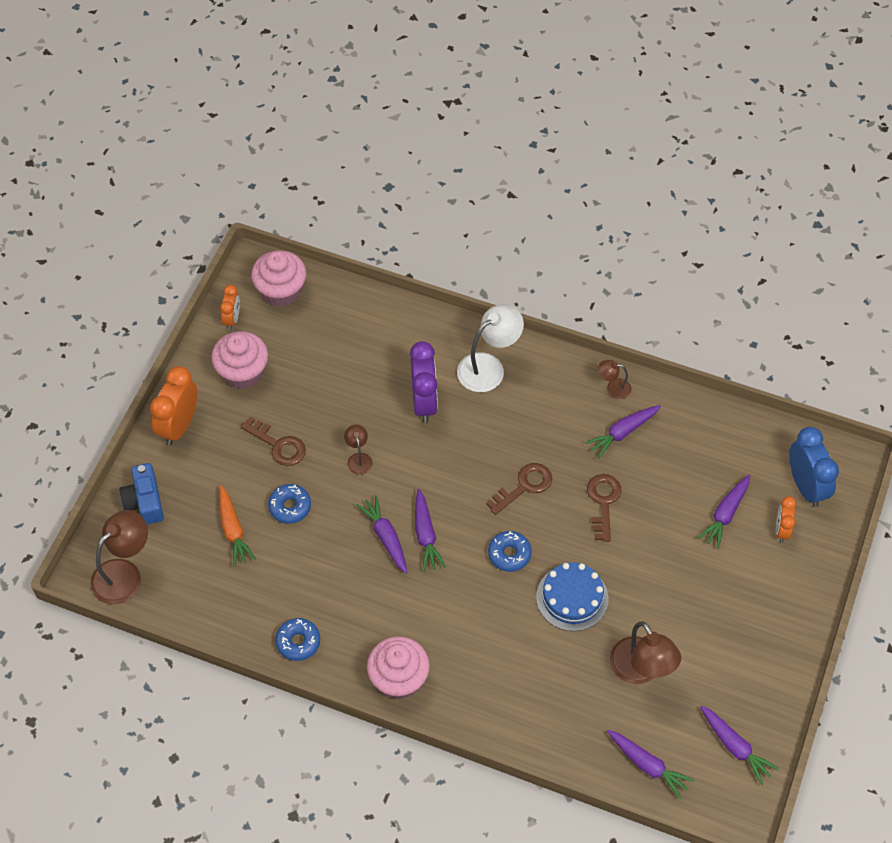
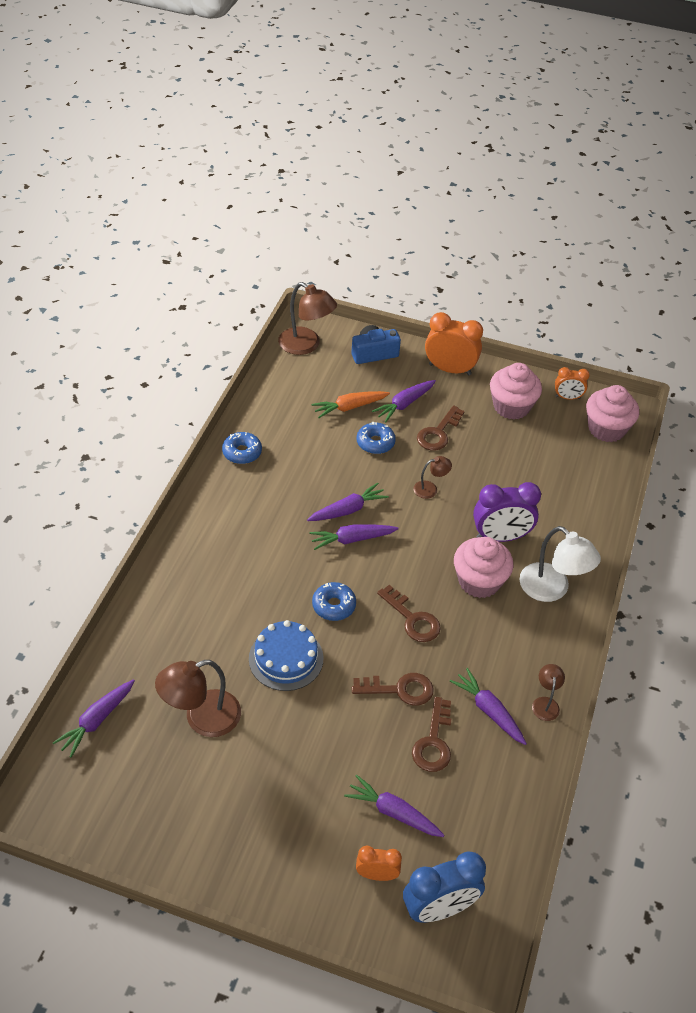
camera: 85 degrees right, 10 degrees down
(399, 678) = (203, 521): pink cupcake -> pink cupcake (479, 581)
(656, 478) = (433, 742): none -> brown key
(735, 747) = (108, 806): purple carrot -> purple carrot (404, 404)

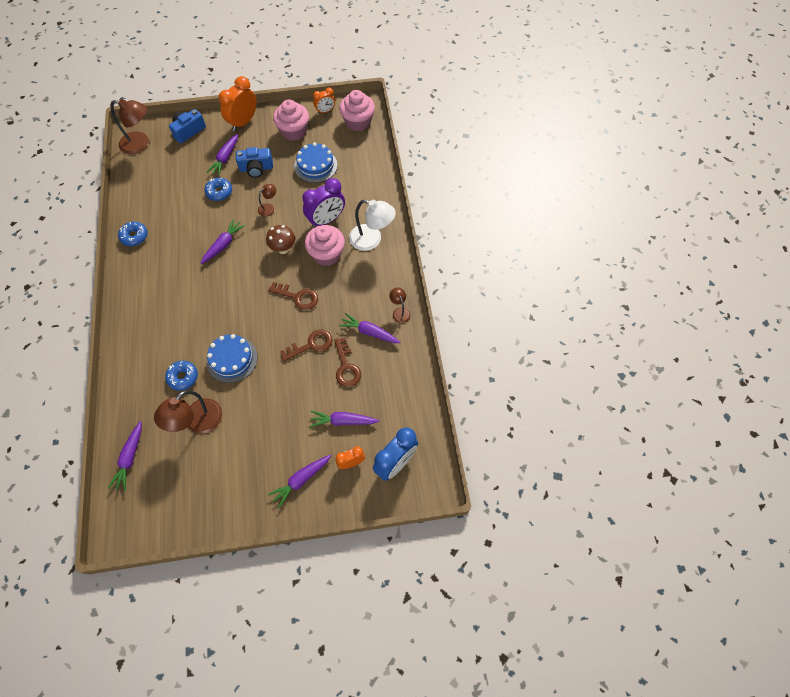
camera: 25 degrees left, 15 degrees up
(334, 606) = (245, 311): blue donut -> blue donut (183, 377)
(349, 407) = (190, 175): orange carrot -> none
(351, 539) = (235, 263): purple carrot -> purple carrot (301, 480)
(423, 549) = (283, 249): none -> brown mushroom
(438, 433) = (256, 168): brown key -> blue camera
(450, 369) = (243, 122): orange clock -> orange clock turned 45 degrees counterclockwise
(520, 461) = (315, 165): none -> blue cake

